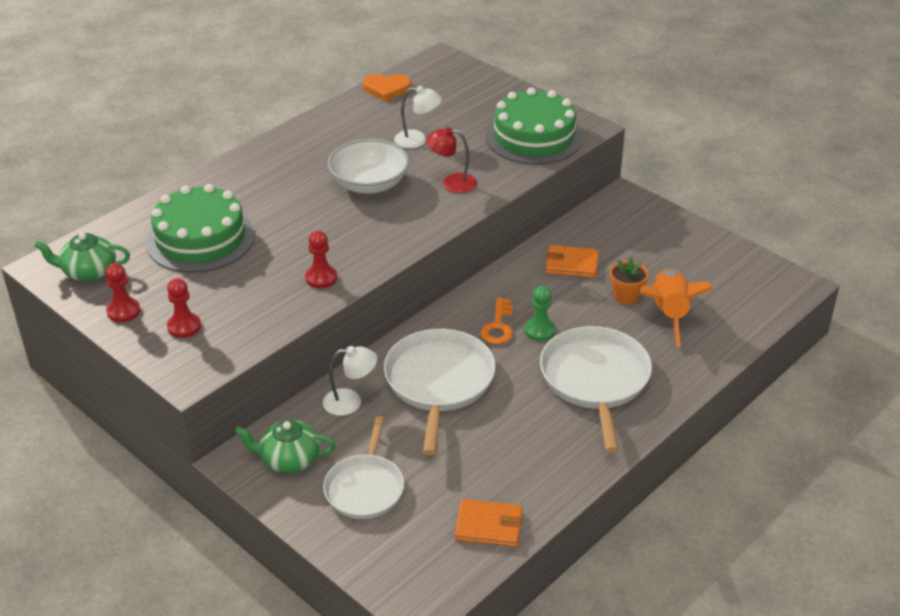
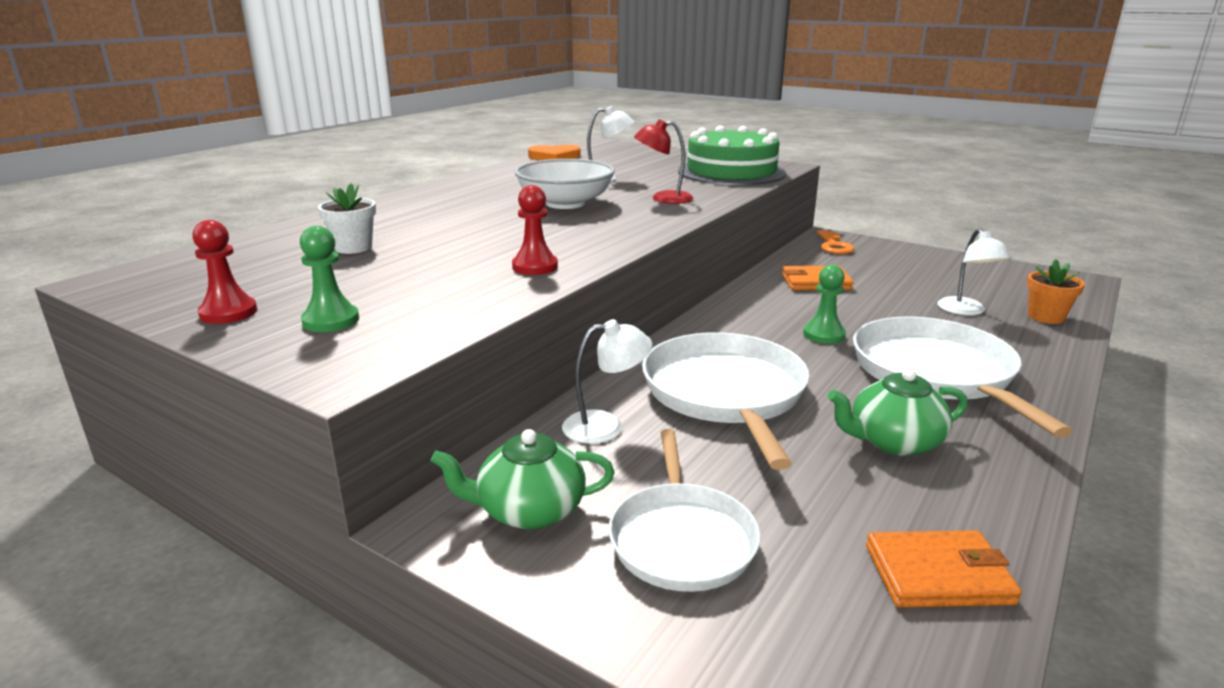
camera: 10 degrees left, 15 degrees down
(89, 272) = (179, 282): green teapot -> green teapot (893, 441)
(184, 326) = (331, 321): red pawn -> green pawn
(200, 238) = (353, 248): green cake -> white flower pot
(498, 326) = (768, 335): orange key -> orange key (834, 246)
(626, 296) = (901, 301): orange flower pot -> orange flower pot (1046, 317)
(669, 315) = (966, 311): orange rocket -> white lamp

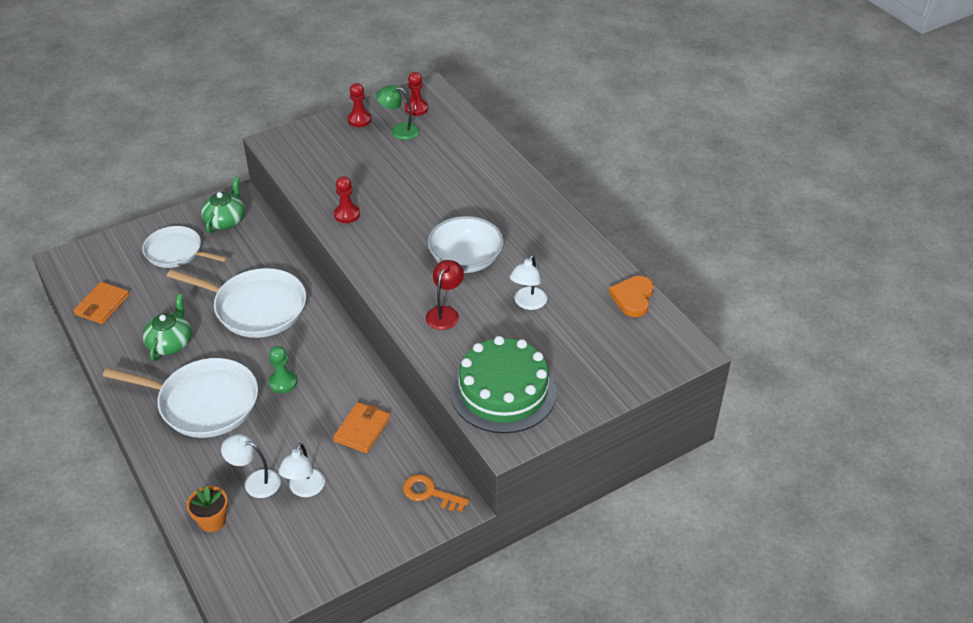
camera: 115 degrees right, 20 degrees up
(185, 279) = (416, 108): none -> red pawn
(267, 278) = (399, 130): none -> green lamp
(331, 321) = (327, 144): green pawn -> none
(353, 248) = (429, 159): white flower pot -> none
(605, 426) = (263, 257): white lamp -> white lamp (304, 489)

